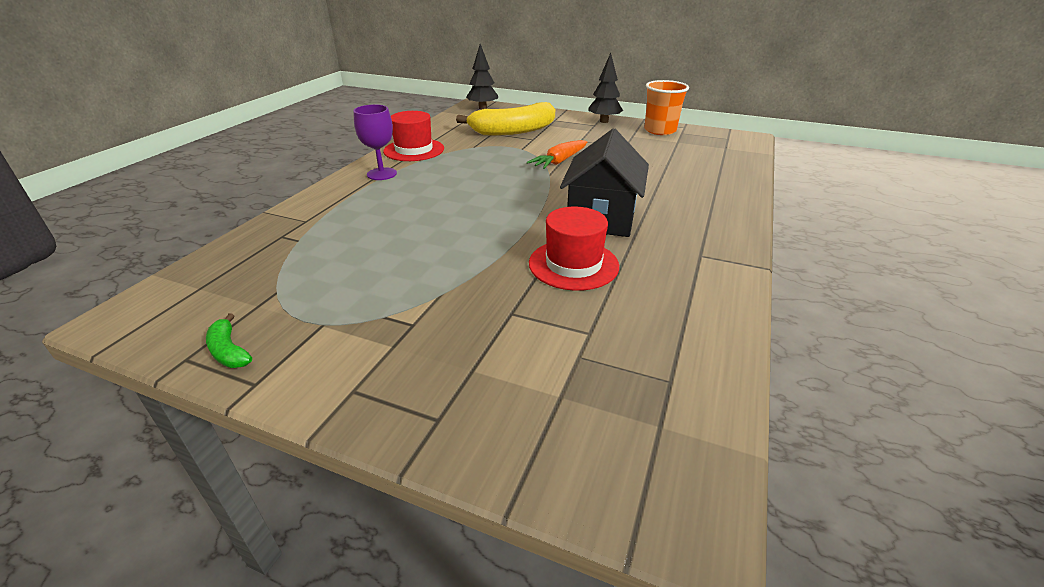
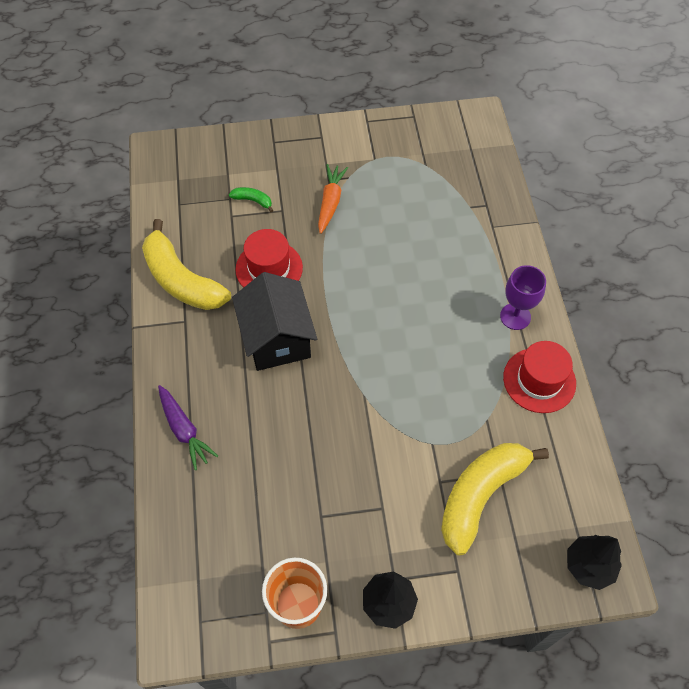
camera: 150 degrees right, 25 degrees up
(229, 351) = (399, 127): green banana -> green banana (253, 200)
(559, 161) = (371, 432): orange carrot -> orange carrot (330, 202)
(694, 289) = (181, 280): none -> yellow banana
(720, 196) = (184, 430): none -> purple carrot

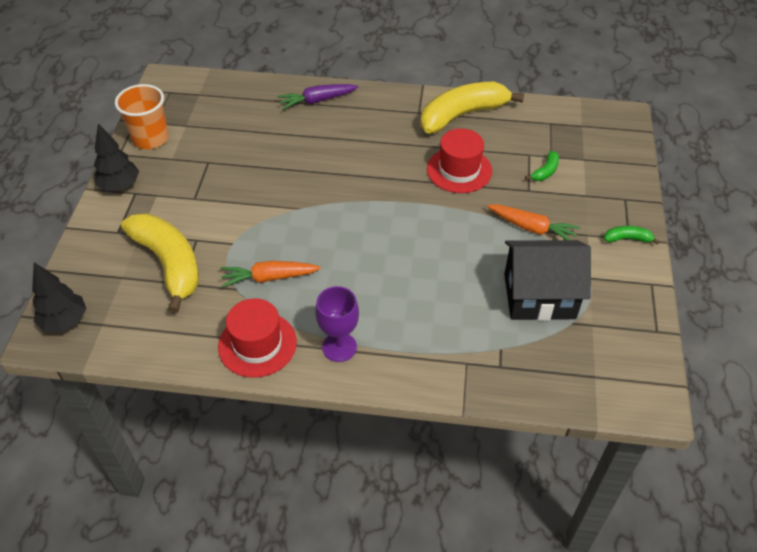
camera: 105 degrees right, 10 degrees down
(277, 338) = (381, 163): black house -> black house (539, 296)
(322, 138) = (627, 239): none -> green banana
(463, 395) = (269, 278): none -> orange carrot

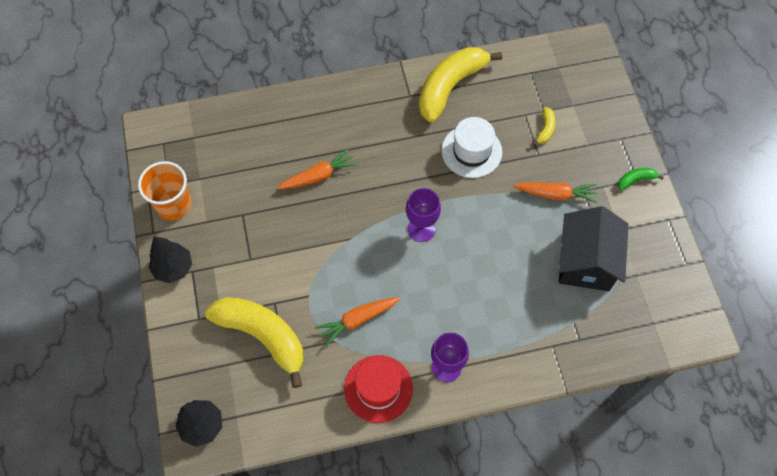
camera: 20 degrees left, 15 degrees up
(296, 151) = (318, 176): none -> orange carrot
(317, 100) = (310, 110): purple carrot -> none
(375, 219) = (421, 229): none -> purple goblet
(459, 170) = (471, 151): red hat -> white hat
(539, 296) = (585, 262): black house -> black house turned 60 degrees counterclockwise
(545, 171) = (545, 129): green banana -> yellow banana

